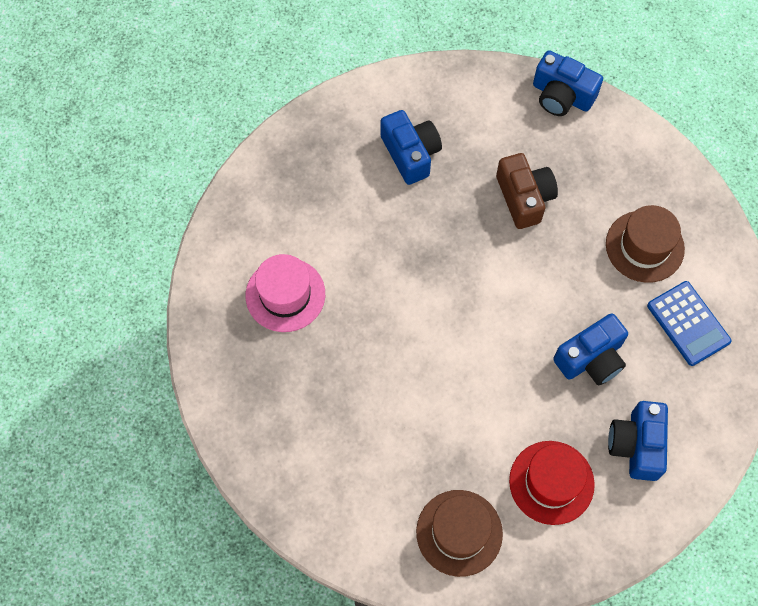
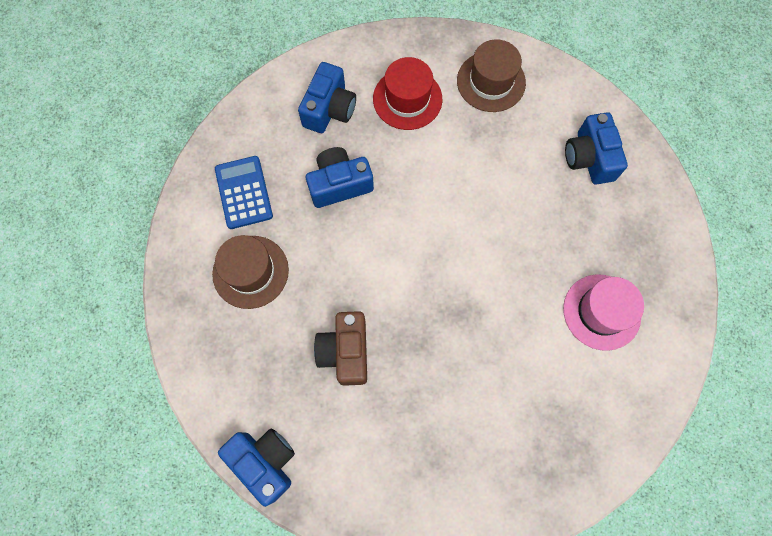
camera: 165 degrees left, 5 degrees up
(410, 154) = (446, 433): blue camera -> blue camera (589, 158)

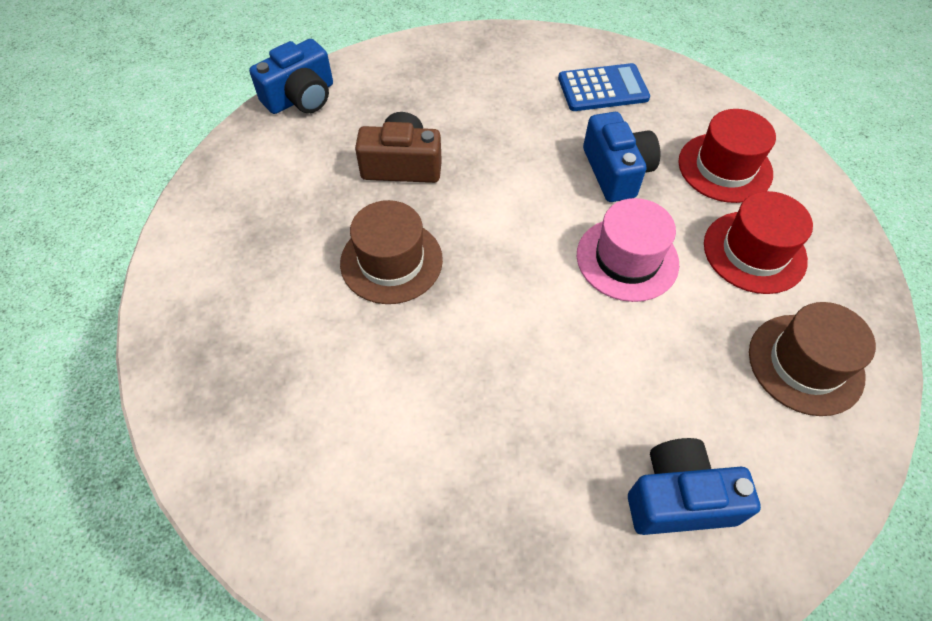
camera: 95 degrees right, 15 degrees down
(250, 272) = (506, 92): brown hat -> brown hat (391, 261)
(329, 109) = (725, 167): blue camera -> red hat
(601, 312) = (407, 467): pink hat -> pink hat (627, 259)

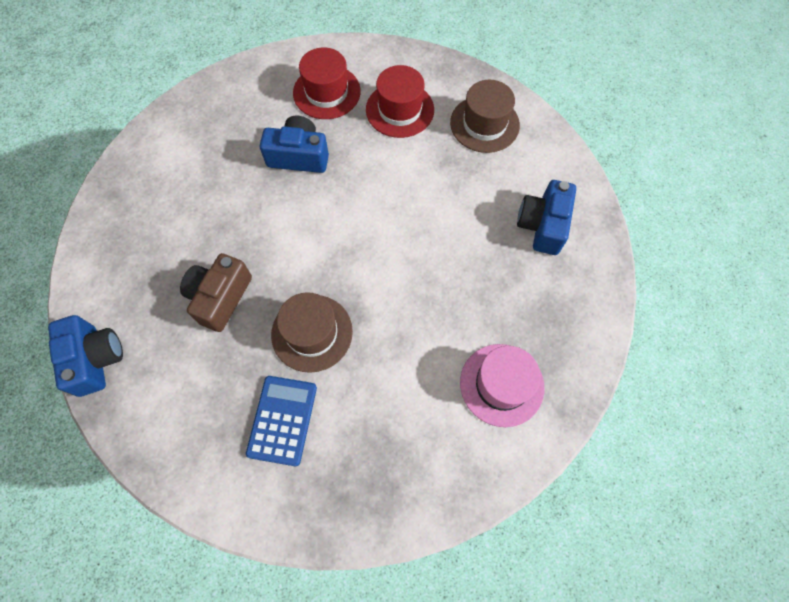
camera: 70 degrees left, 10 degrees up
(603, 88) = (214, 130): blue calculator -> blue calculator (282, 420)
(627, 259) = (375, 181): pink hat -> pink hat (501, 384)

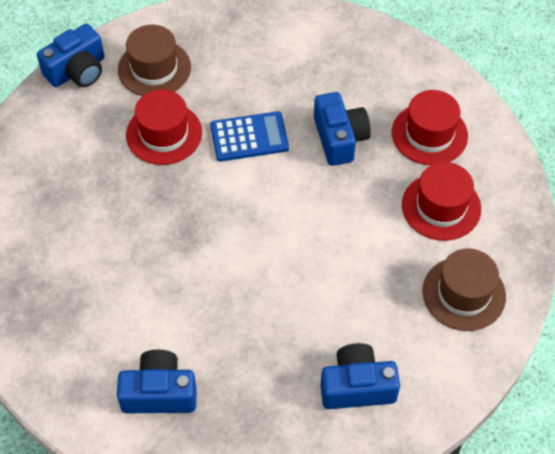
camera: 70 degrees right, 10 degrees down
(220, 297) = (164, 134): brown camera -> red hat
(282, 420) = (67, 223): blue calculator -> blue calculator (249, 137)
(312, 333) = (156, 216): brown hat -> brown hat (154, 68)
(501, 384) = (159, 393): pink hat -> blue camera

